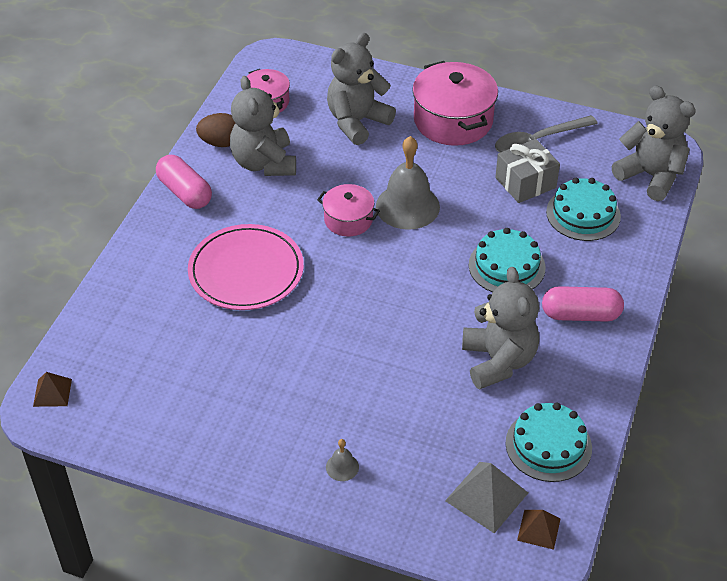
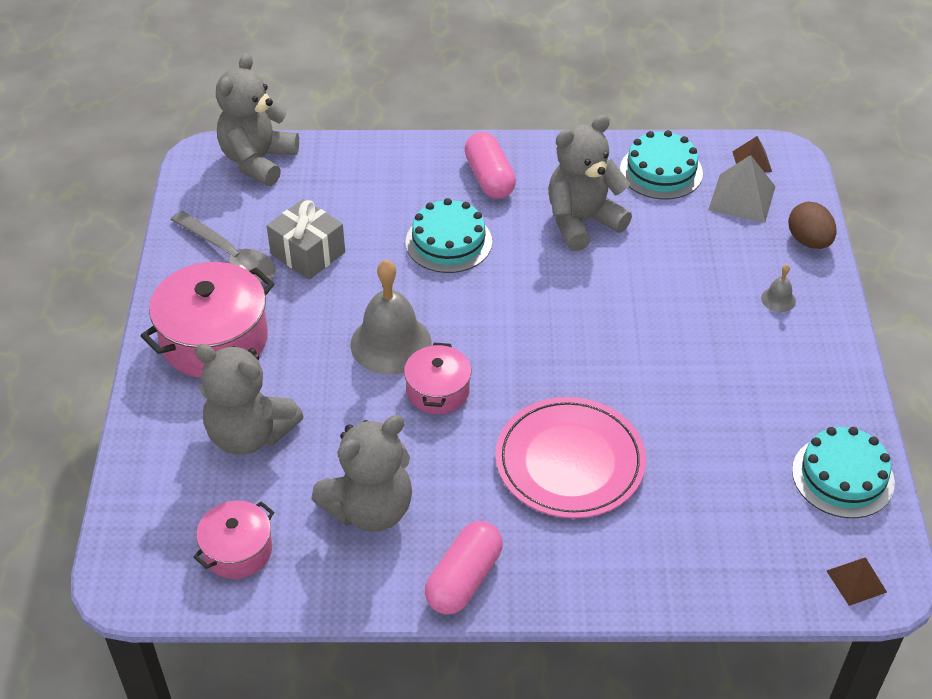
camera: 110 degrees left, 0 degrees up
(221, 143) = (347, 574): brown egg -> brown egg (809, 241)
(583, 214) = (341, 200): turquoise cake -> turquoise cake (842, 476)

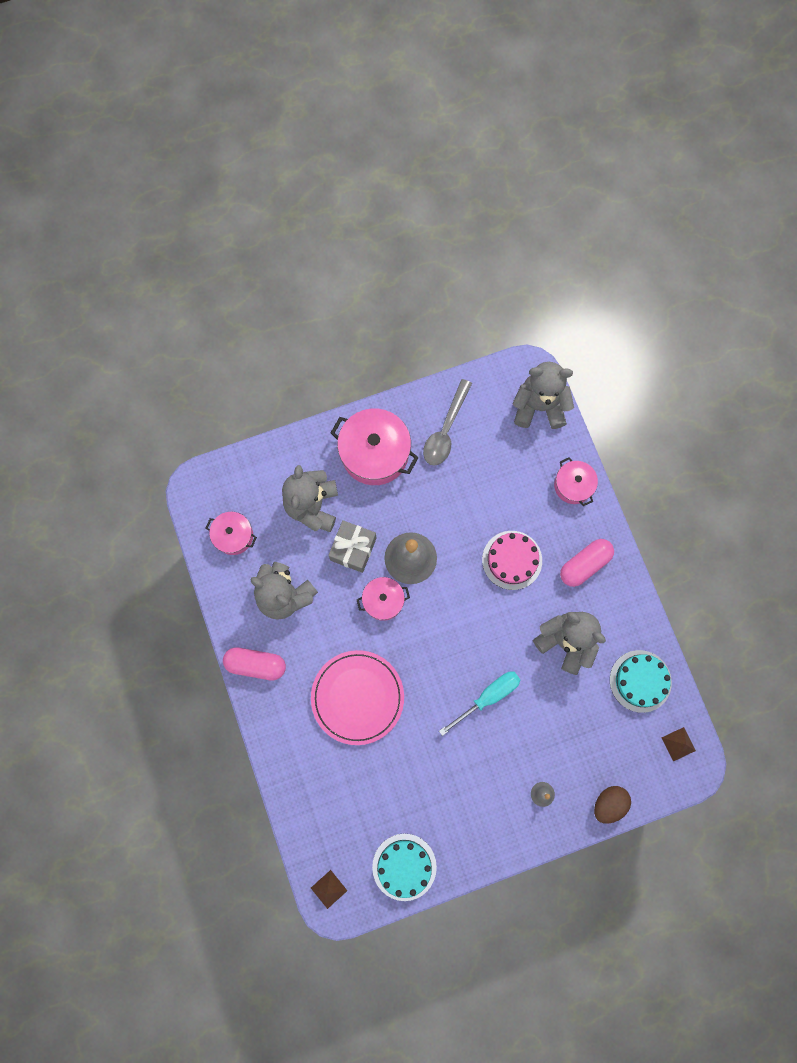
camera: 70 degrees right, 30 degrees up
(308, 253) = (467, 476): grey gift -> grey gift (353, 549)
(381, 160) = (573, 485): none -> pink pot
(448, 242) = (512, 560): turquoise cake -> pink cake
(626, 317) = (488, 697): none -> turquoise screwdriver
(742, 198) = (635, 746): grey pyramid -> none

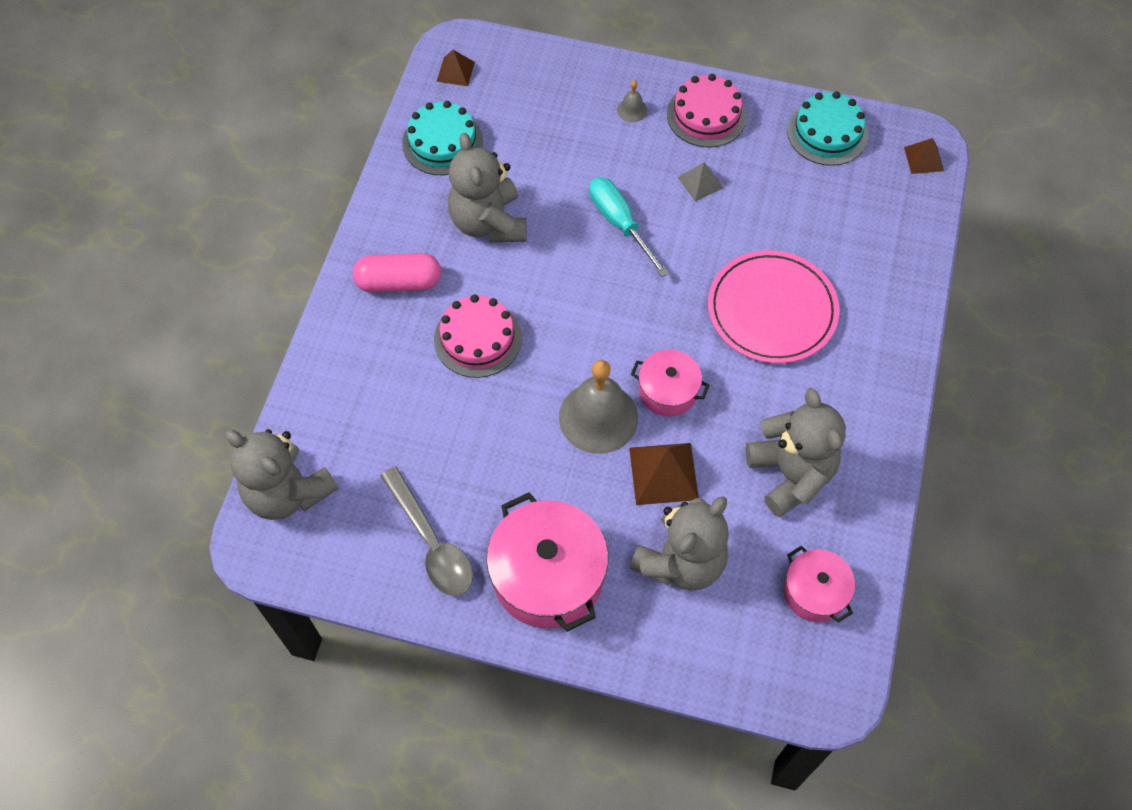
camera: 145 degrees left, 15 degrees down
(256, 664) = (876, 417): pink capsule -> none
(353, 549) = (663, 473): grey gift -> brown pyramid
(445, 430) = (431, 543): grey spoon -> grey spoon turned 90 degrees clockwise
(460, 764) = (700, 182): none -> grey pyramid
(488, 697) = (619, 223): turquoise screwdriver -> turquoise screwdriver turned 60 degrees clockwise
(492, 825) = (706, 115): none -> pink cake
(573, 485) = (333, 372): pink pot -> none
(608, 803) = (570, 66): brown egg -> none

